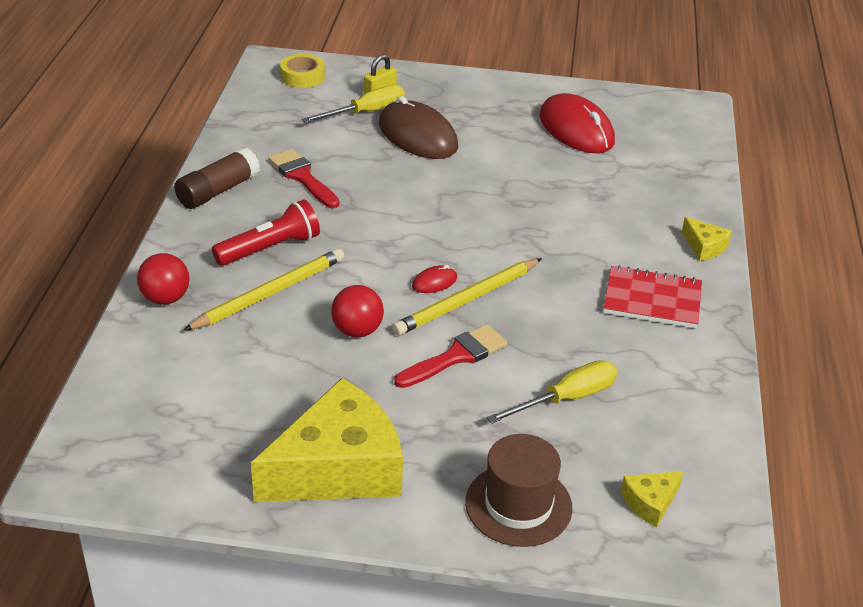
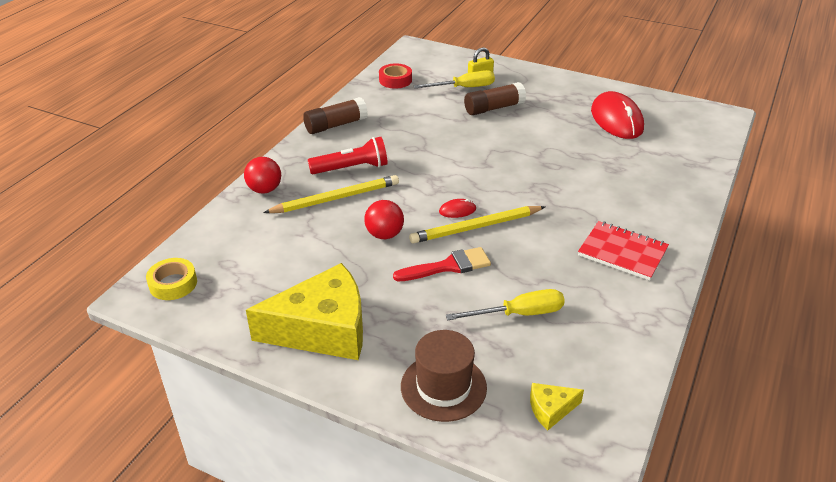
camera: 20 degrees right, 0 degrees up
(268, 114) = (395, 80): none -> red tape
(302, 76) = (431, 59): yellow tape -> yellow tape (173, 284)
(302, 177) = (398, 124): red brush -> none
(417, 136) = (493, 108): brown mouse -> brown glue stick
(704, 247) = (684, 220): yellow cheese -> none

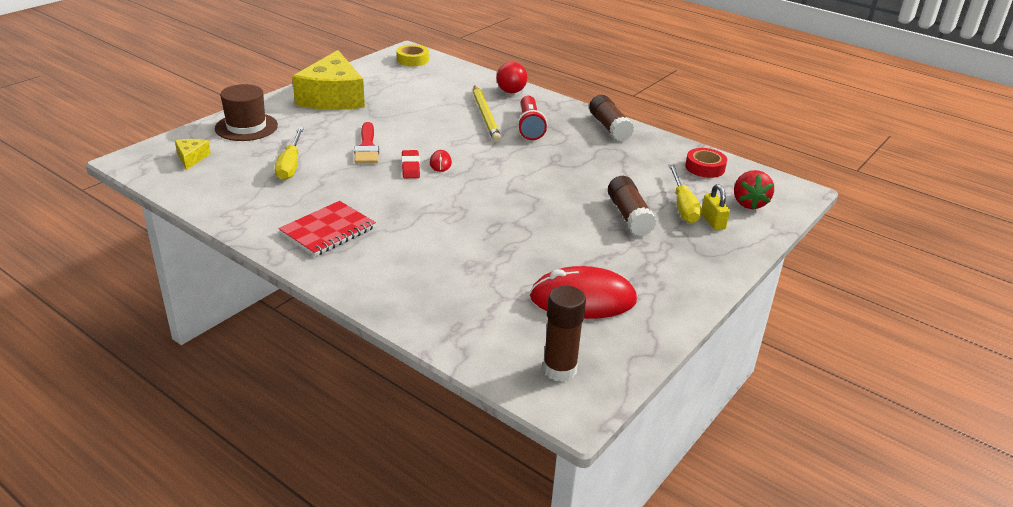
camera: 100 degrees right, 5 degrees down
(384, 235) = (424, 128): red ball -> none
(444, 64) = (749, 203): none -> red strawberry
(476, 227) = (410, 167): yellow pencil -> red eraser
(695, 122) = (559, 369): none -> brown glue stick

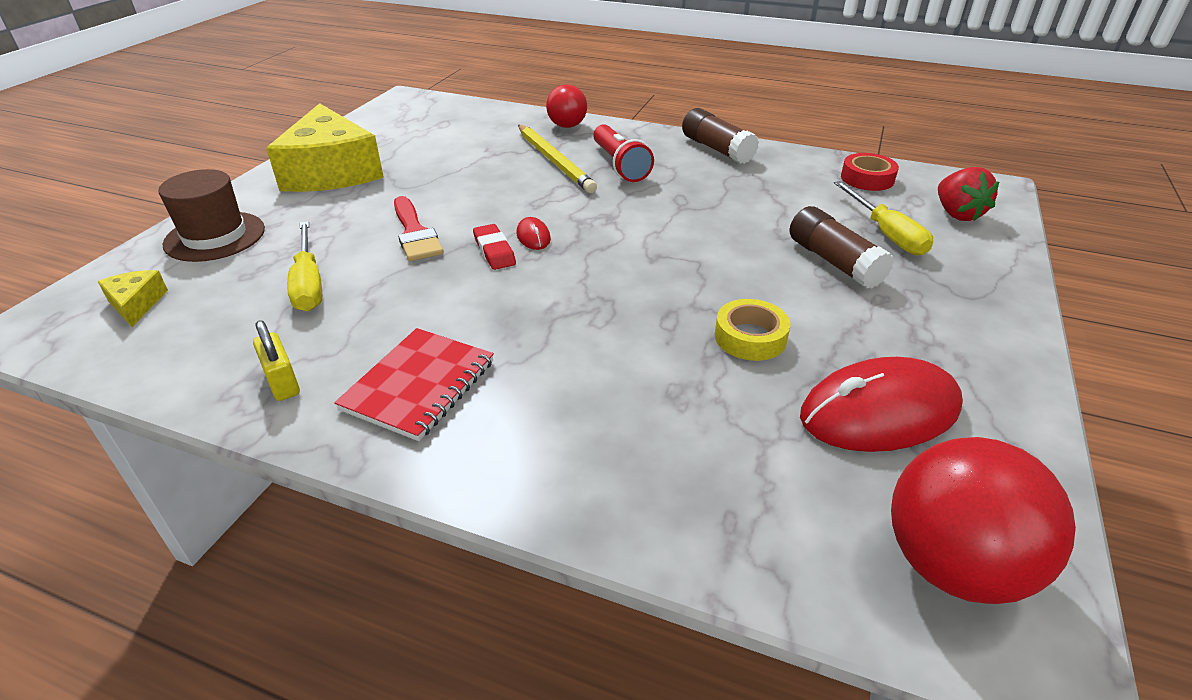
camera: 15 degrees left, 5 degrees up
(412, 60) = (418, 107): yellow tape -> yellow tape (750, 337)
(559, 369) = (952, 565): brown glue stick -> red ball
(713, 221) = (939, 247): yellow padlock -> yellow padlock (282, 382)

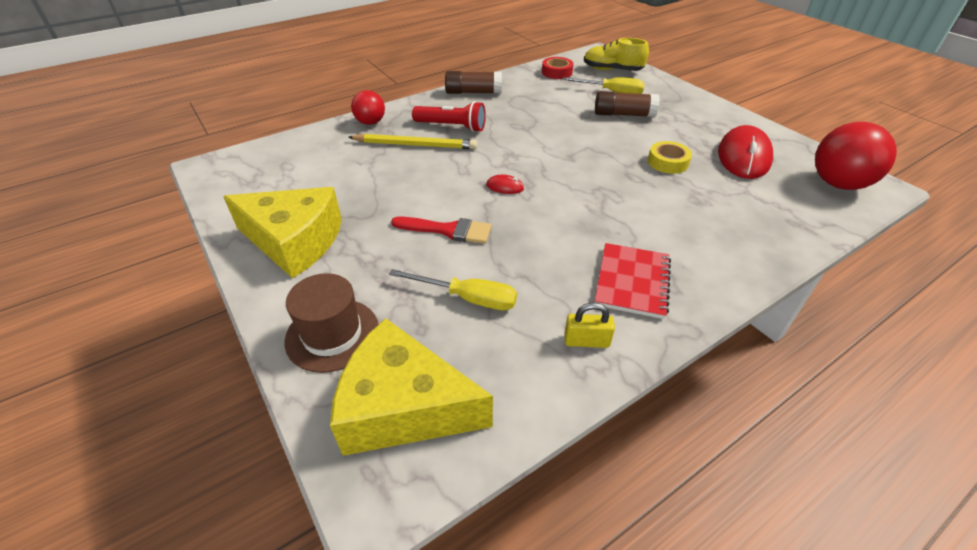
camera: 55 degrees left, 5 degrees up
(136, 304) = (403, 406): yellow cheese -> yellow cheese, size x2.36
(419, 385) = (632, 282): red notebook -> red notebook turned 45 degrees clockwise
(494, 251) = (507, 206): red eraser -> none
(957, 214) = (612, 70): red strawberry -> yellow shoe

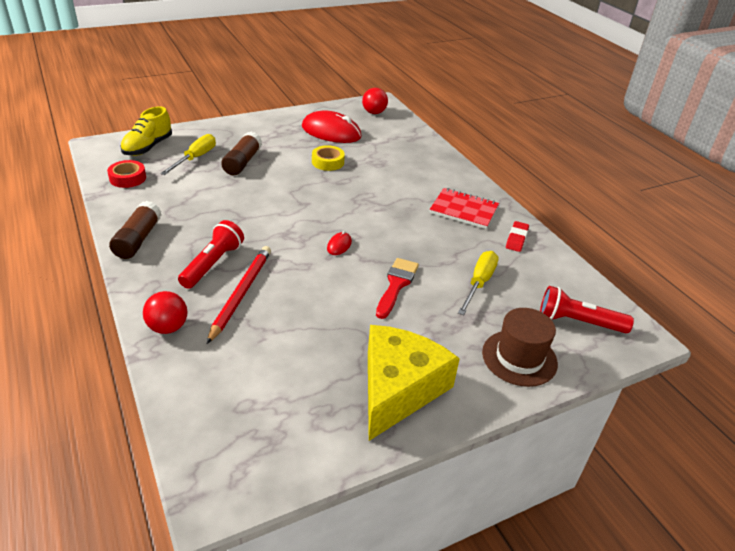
camera: 85 degrees left, 5 degrees down
(403, 406) = (578, 322): yellow cheese -> red flashlight
(415, 145) = (240, 294): yellow pencil -> red pencil
(586, 341) = (516, 239): yellow padlock -> red eraser
(838, 184) = (374, 112): red ball -> red ball, size x0.59

